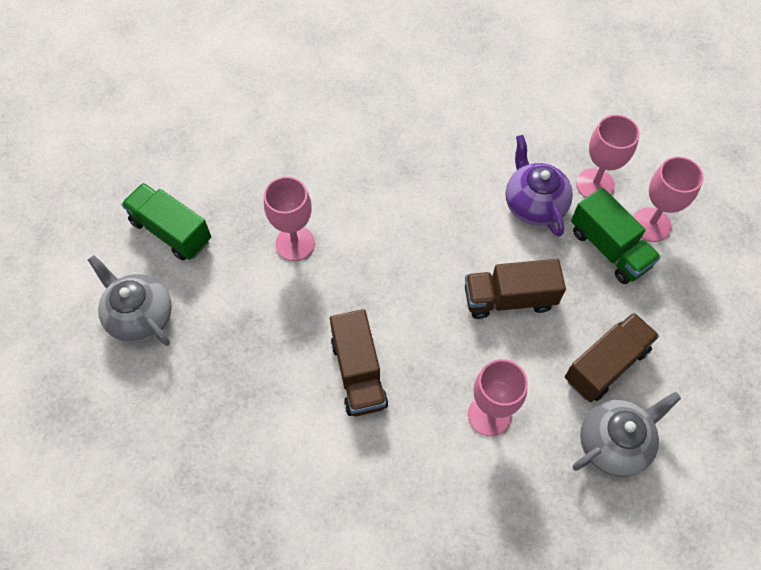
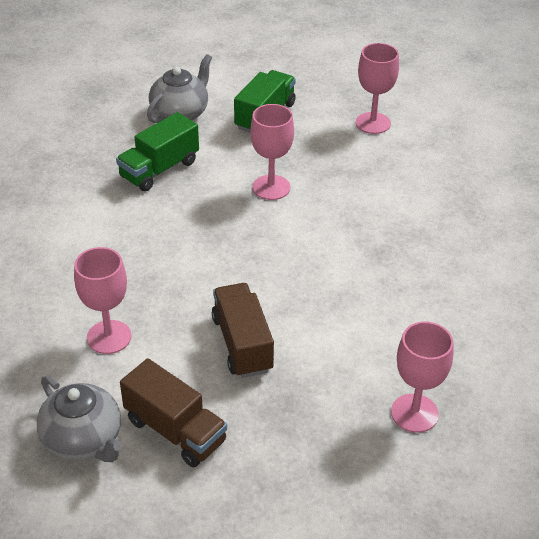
camera: 80 degrees right, 20 degrees down
(358, 373) = (143, 243): brown truck -> none
(534, 204) = (368, 357): purple teapot -> none
(609, 248) = (327, 429): green truck -> green truck (159, 169)
(651, 224) = (373, 472): pink goblet -> pink goblet (373, 123)

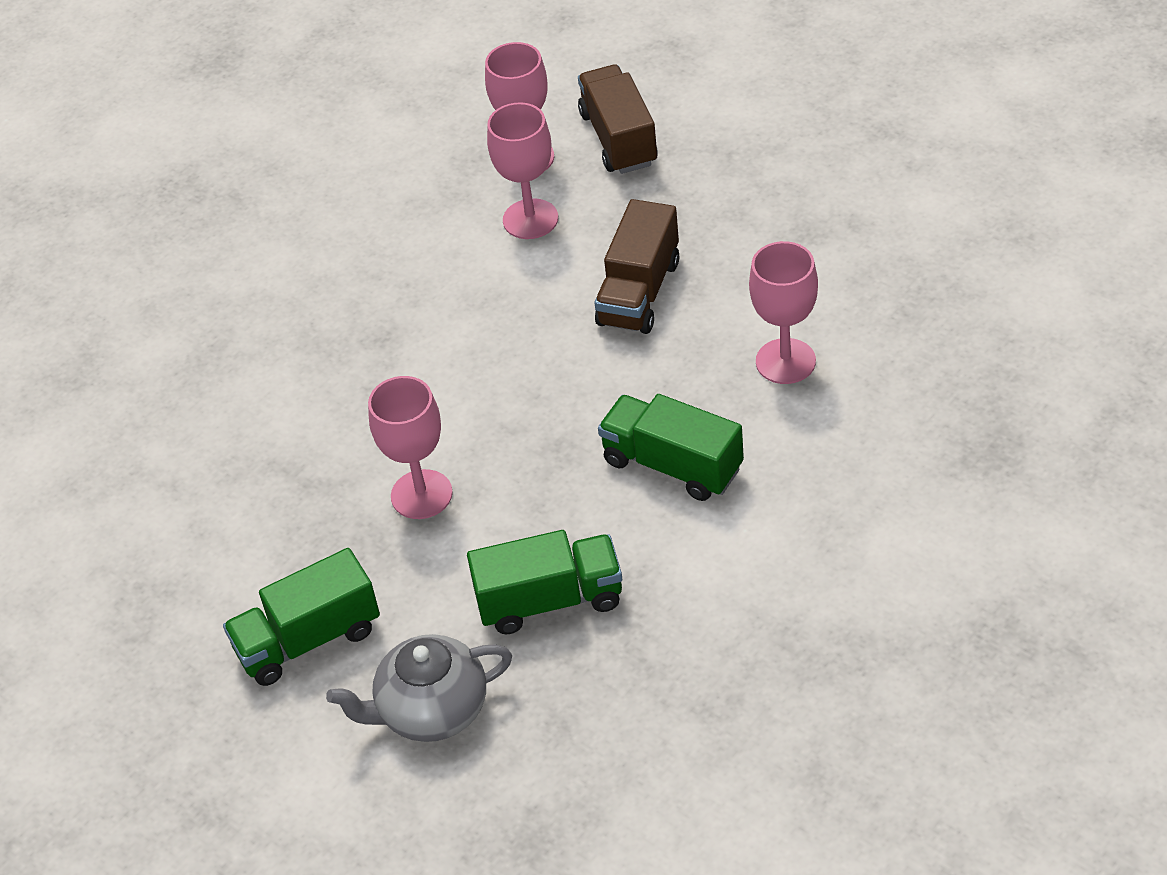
camera: 140 degrees left, 5 degrees up
(83, 440) = (878, 259): grey teapot -> none
(140, 251) = (672, 465): none -> green truck
(175, 430) = (777, 232): brown truck -> brown truck (619, 139)
(373, 123) = (170, 549): pink goblet -> pink goblet (530, 219)

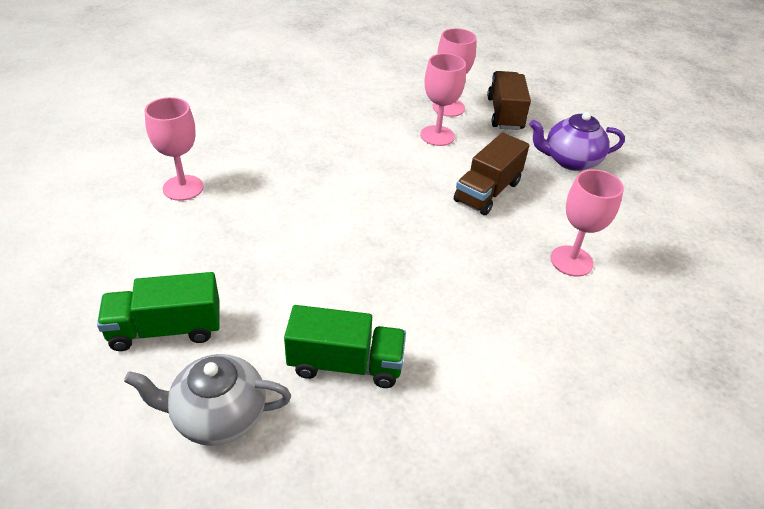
camera: 10 degrees right, 5 degrees down
(421, 494) = (295, 261): pink goblet -> pink goblet (183, 188)
(672, 465) = (471, 300): green truck -> none
(743, 194) = (570, 160): none -> purple teapot

